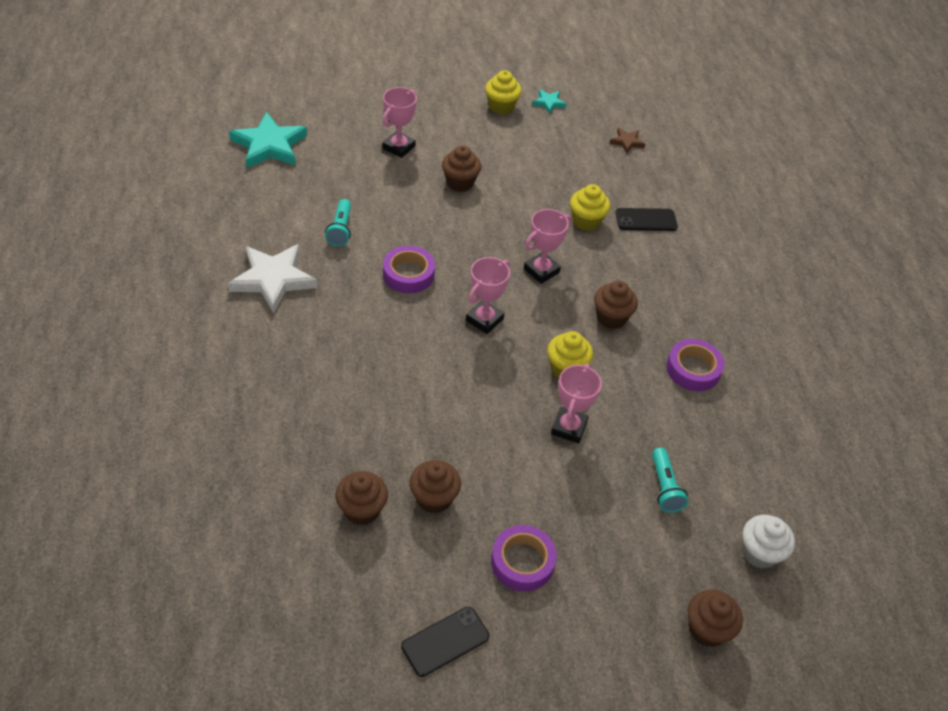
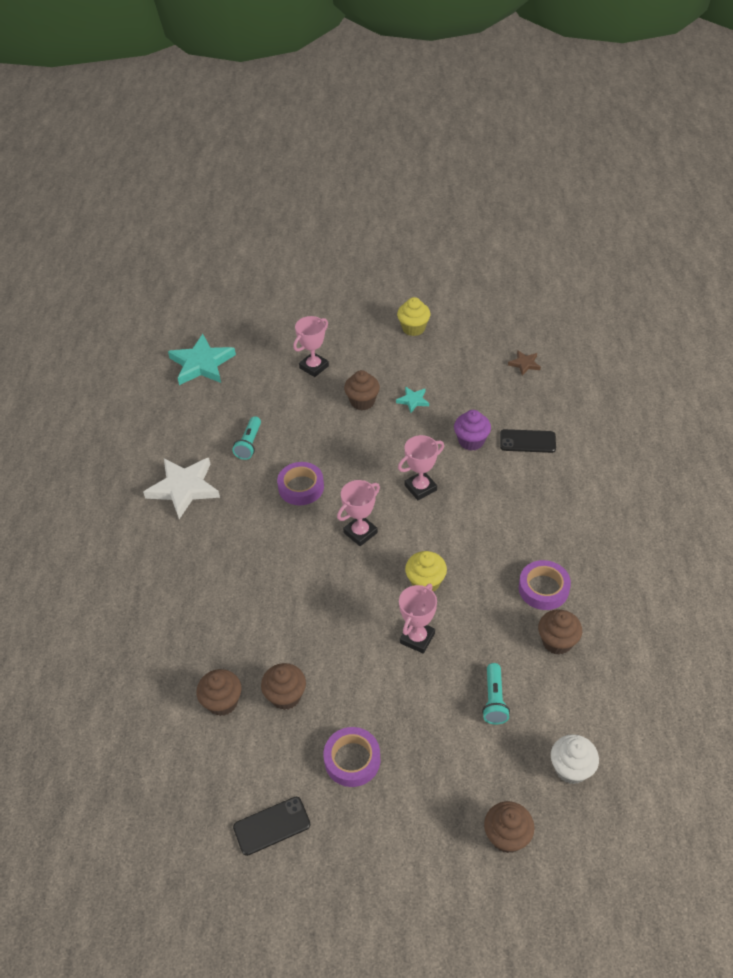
camera: 15 degrees right, 0 degrees up
(549, 103) = (458, 325): turquoise star -> turquoise star (413, 400)
(586, 221) = (471, 441): yellow cupcake -> purple cupcake
(611, 318) = (476, 535): brown cupcake -> brown cupcake (557, 642)

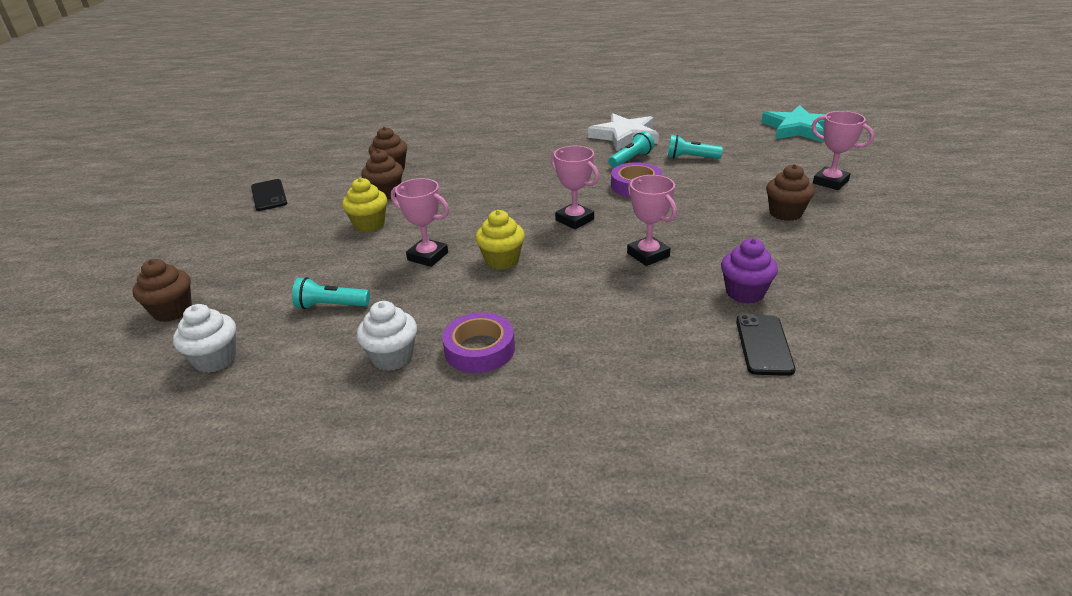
camera: 90 degrees right, 15 degrees down
(243, 487) = (631, 159): none -> turquoise flashlight
(352, 760) = (306, 226): purple tape -> none
(413, 328) = (961, 244): yellow cupcake -> yellow cupcake (369, 224)
(413, 400) = (806, 247): turquoise star -> none
(524, 364) = (954, 348): brown star -> none
(557, 642) = (392, 357): brown cupcake -> white cupcake

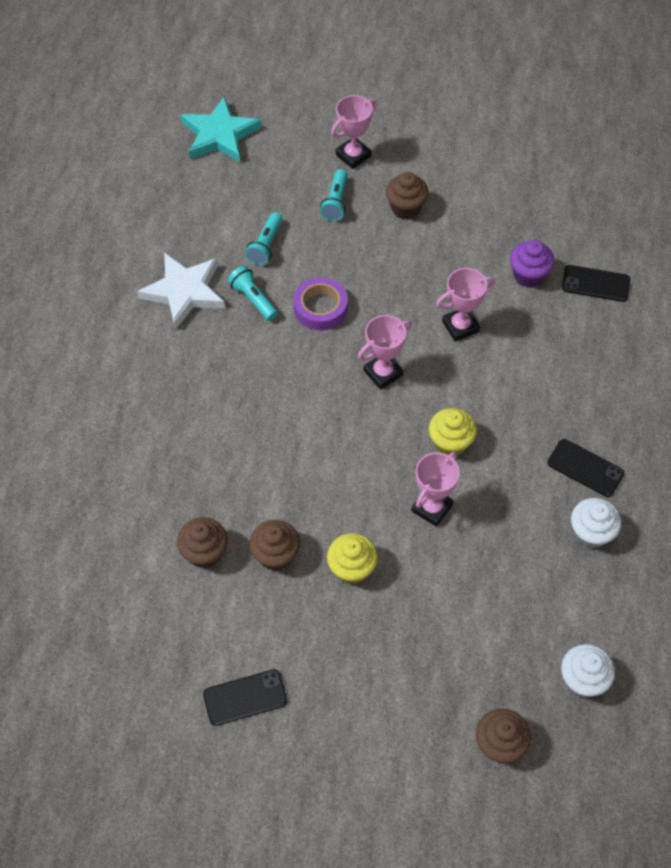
camera: 85 degrees left, 25 degrees up
(331, 306) = (508, 591): turquoise flashlight -> turquoise flashlight (336, 202)
(479, 349) = (585, 468): purple tape -> black phone

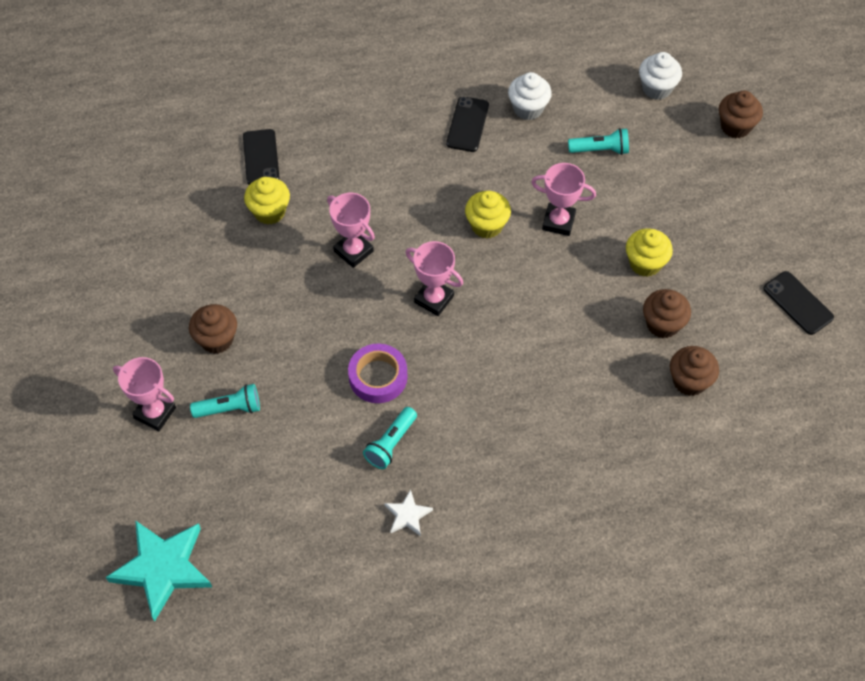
camera: 110 degrees left, 0 degrees up
(184, 292) = (407, 515): white star -> white star, size x0.48
(266, 245) = (315, 457): turquoise flashlight -> turquoise flashlight (600, 150)
(528, 275) = (269, 212): purple cupcake -> yellow cupcake

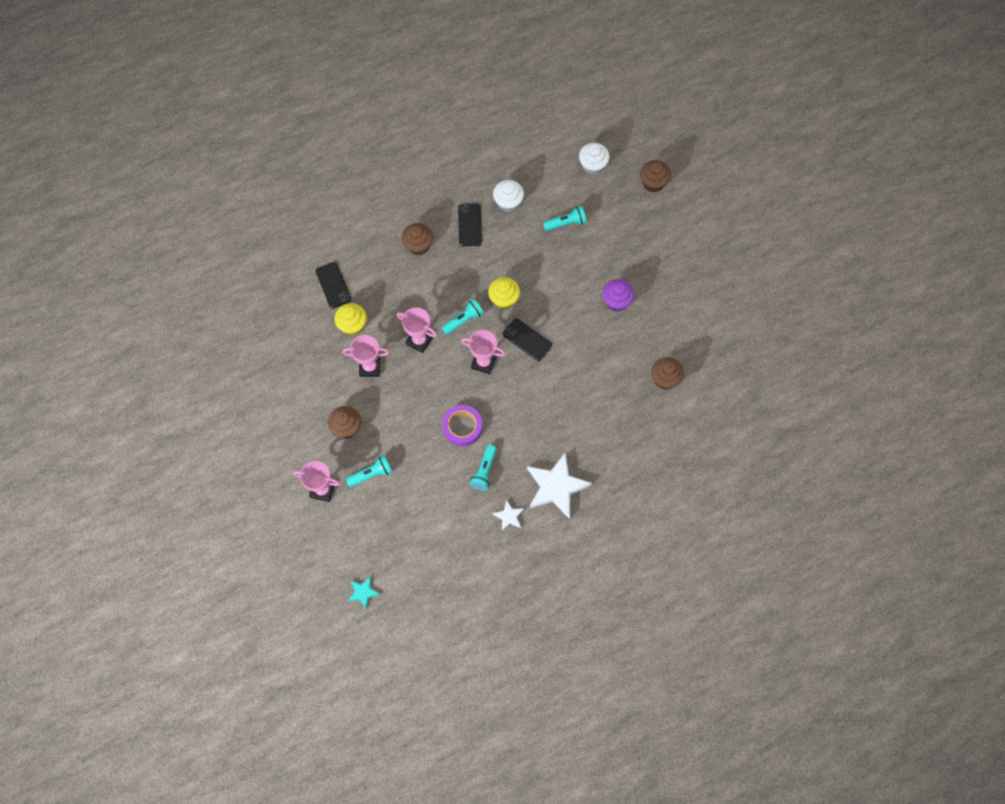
camera: 15 degrees left, 10 degrees up
(162, 568) = (363, 592): turquoise star -> turquoise star, size x0.48
(423, 239) = (463, 320): none -> turquoise flashlight
(489, 491) = (556, 487): none -> white star
(558, 222) = (551, 285): pink trophy -> pink trophy (370, 367)
(645, 263) = (616, 301): yellow cupcake -> purple cupcake
(662, 324) = (638, 343): brown cupcake -> brown cupcake (418, 245)
(798, 303) = (722, 306): black phone -> black phone (527, 340)

